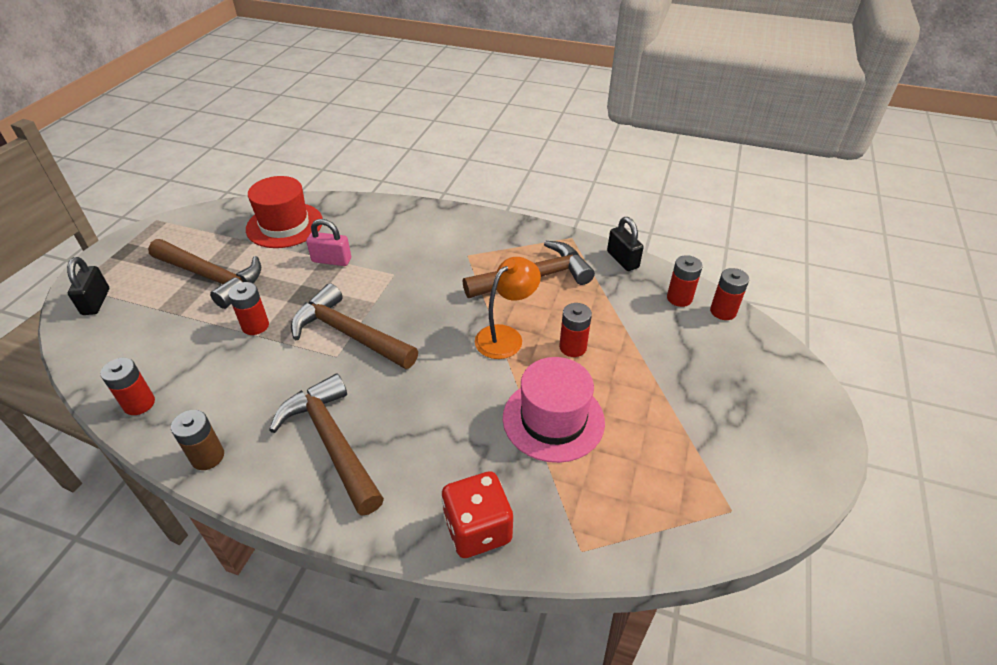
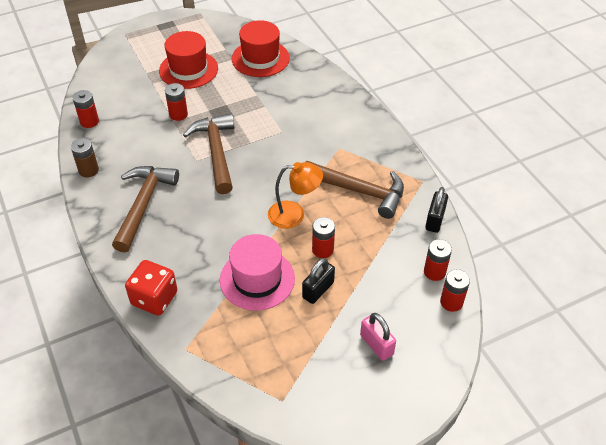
camera: 45 degrees right, 5 degrees up
(96, 302) = (125, 49): black padlock -> black padlock (318, 290)
(211, 277) = (188, 69): brown hammer -> red hat
(331, 260) = (259, 99): pink padlock -> pink padlock (376, 345)

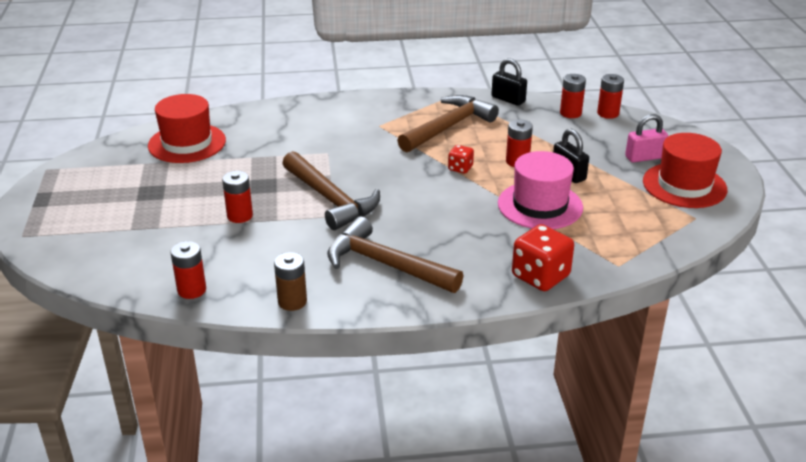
camera: 70 degrees left, 15 degrees down
(188, 69) = (157, 195): red hat -> red hat (684, 185)
(216, 152) = (330, 199): brown hammer -> brown hammer turned 135 degrees counterclockwise
(294, 214) = (460, 168): orange lamp -> red dice

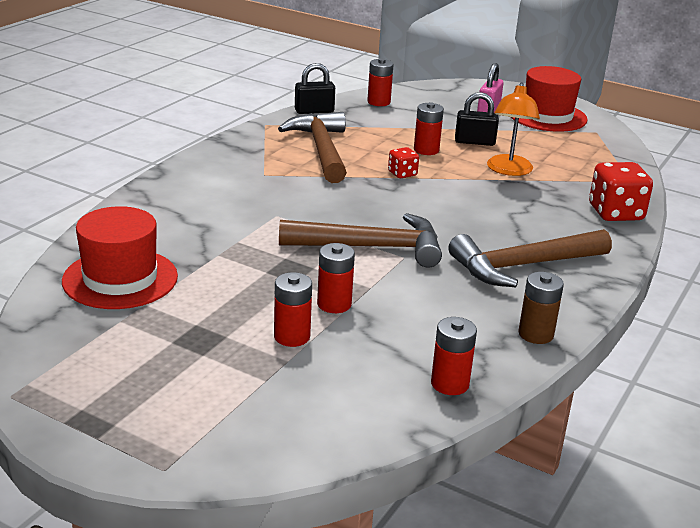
camera: 55 degrees left, 5 degrees down
(540, 205) = (509, 170): pink hat -> orange lamp
(608, 113) = (401, 92): red battery -> red battery (292, 336)

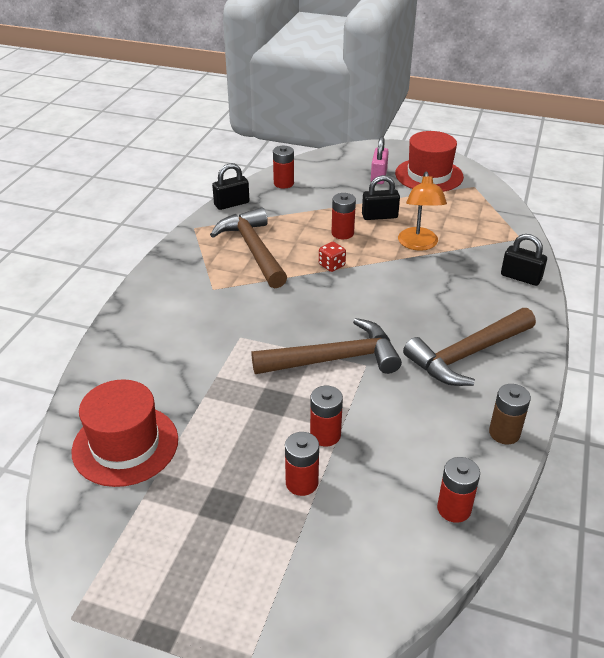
camera: 10 degrees left, 10 degrees up
(615, 213) = (520, 277): red dice -> black padlock

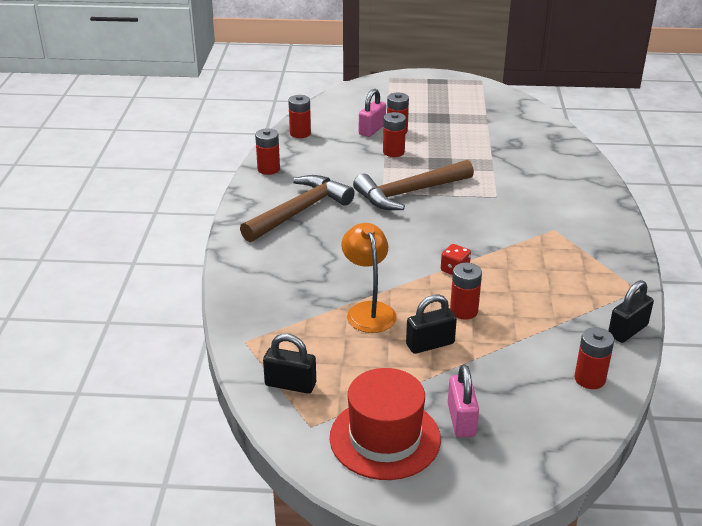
camera: 165 degrees right, 5 degrees down
(125, 445) = (520, 131): red hat -> none
(253, 249) = (549, 274): brown hammer -> none
(338, 494) = (372, 130): none -> pink padlock
(504, 433) = (268, 169): brown battery -> red battery
(520, 277) = (248, 289): black padlock -> black padlock (290, 384)

